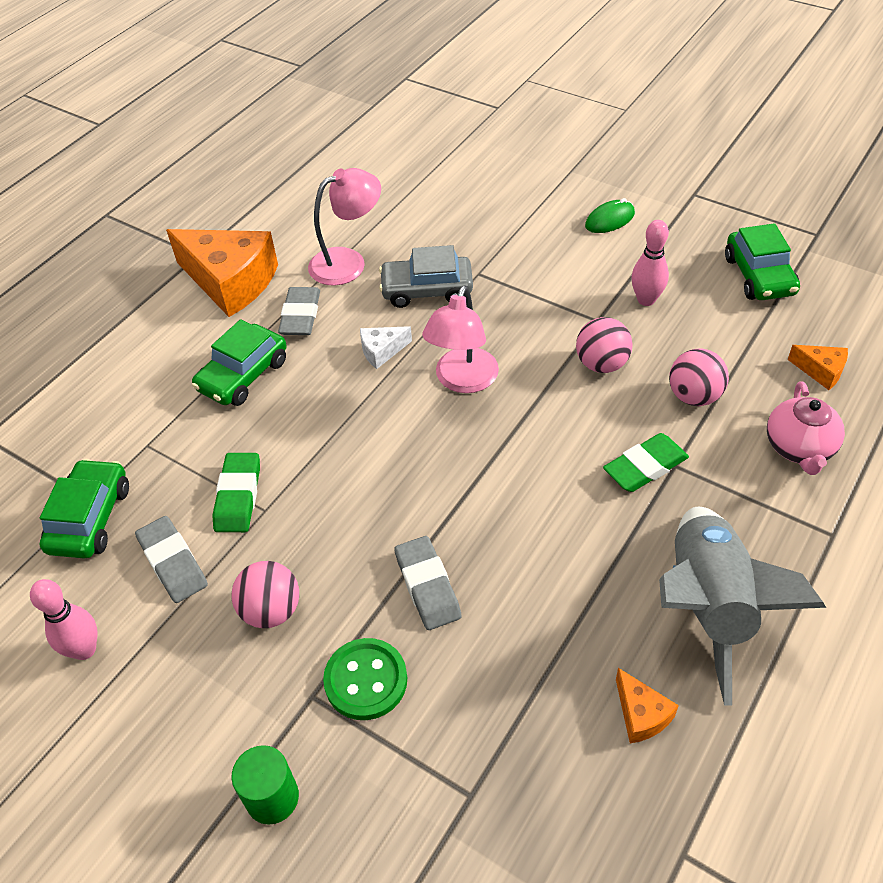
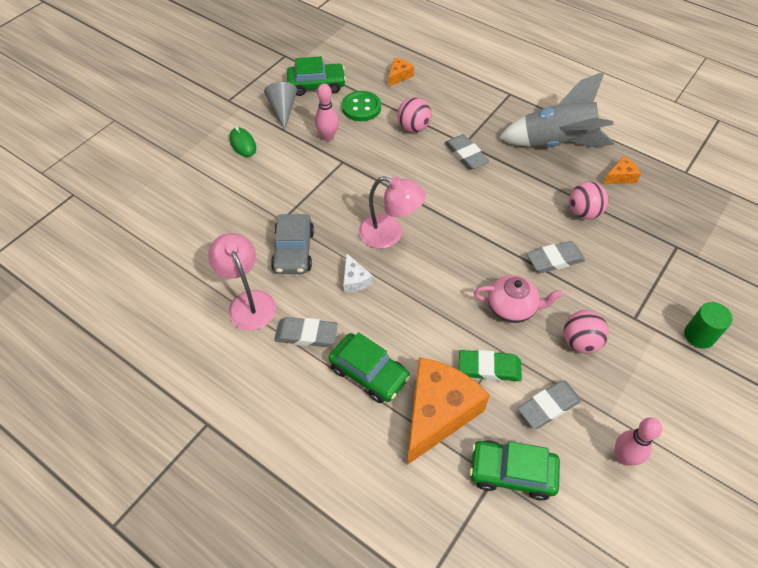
camera: 90 degrees left, 5 degrees up
(230, 281) = (252, 391): orange cheese -> orange cheese (437, 413)
(366, 680) = (621, 291): green button -> green button (361, 107)
(601, 364) = (382, 164): pink ball -> pink ball (583, 212)
(645, 467) = (465, 155): green eraser -> grey eraser
(690, 248) = (283, 110): none -> grey cone
(799, 448) = (454, 94): pink teapot -> pink teapot (512, 308)

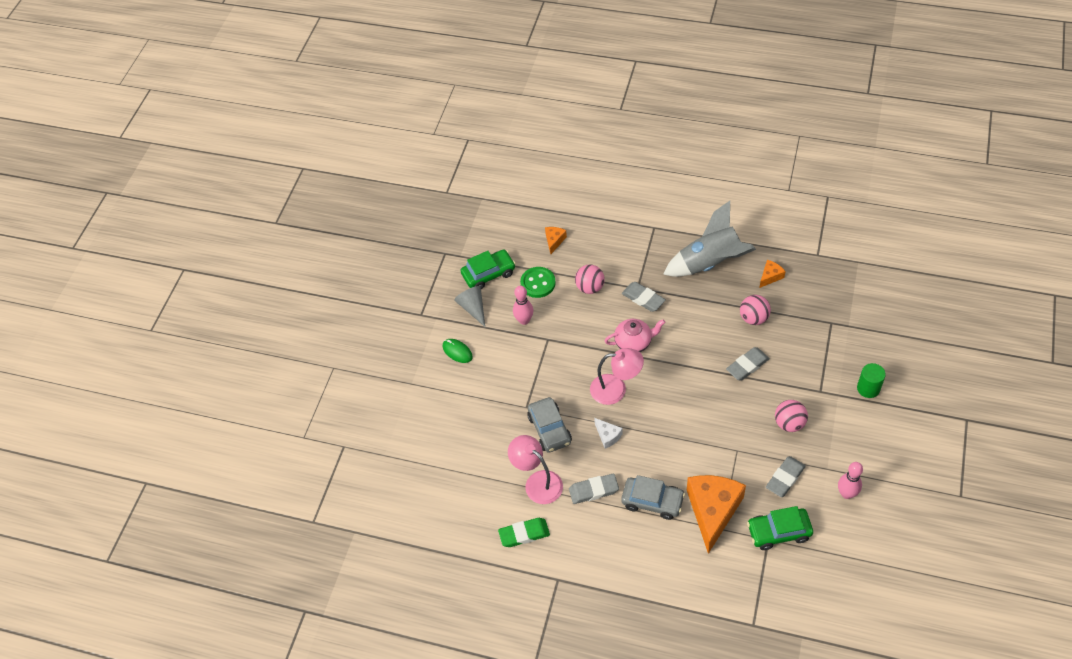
camera: 15 degrees left, 0 degrees up
(369, 373) = (652, 501): green car -> grey car
(489, 368) = (734, 466): green eraser -> green eraser (524, 534)
(512, 308) = (732, 415): pink teapot -> pink teapot (634, 342)

